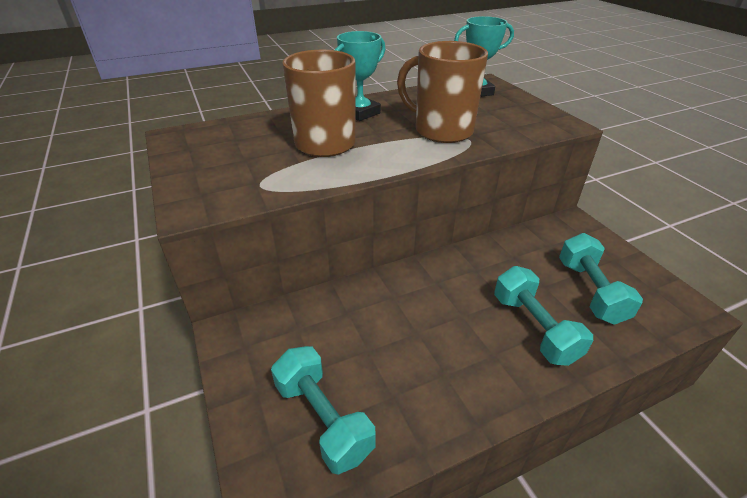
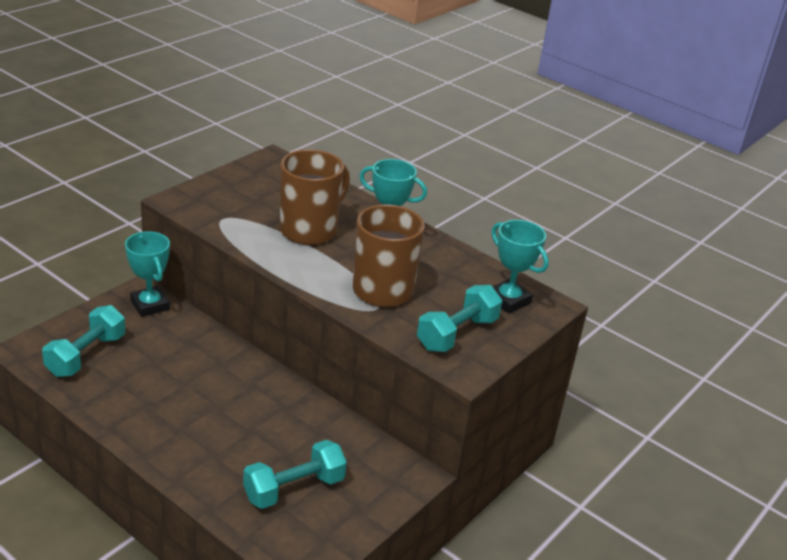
camera: 60 degrees right, 5 degrees down
(260, 330) = (150, 305): none -> turquoise trophy
(534, 328) = (222, 451): turquoise dumbbell -> turquoise dumbbell (457, 334)

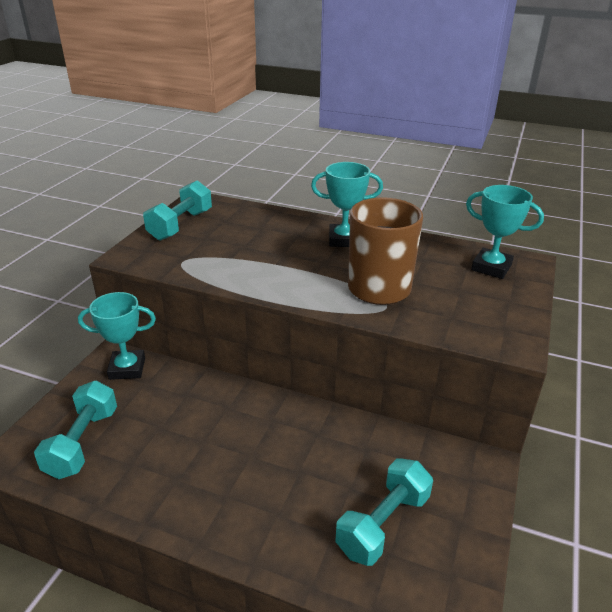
camera: 15 degrees left, 0 degrees up
(150, 305) = (127, 368): turquoise trophy -> turquoise trophy turned 45 degrees counterclockwise
(310, 230) = (272, 251): brown mug -> none
(457, 334) = (477, 310): turquoise dumbbell -> turquoise dumbbell (180, 225)

